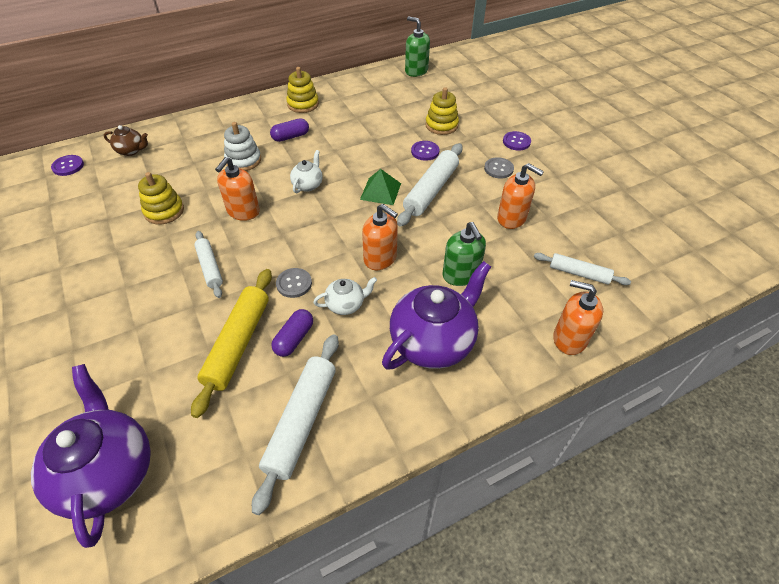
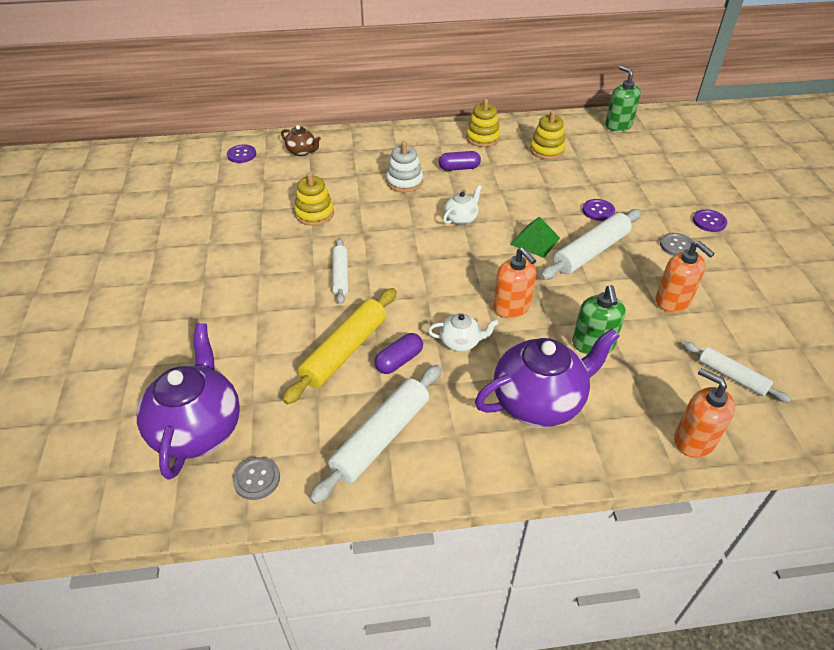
camera: 20 degrees right, 5 degrees down
(243, 211) = (388, 230): orange soap dispenser -> none
(294, 283) = (416, 310): grey button -> grey button (257, 479)
(441, 125) = (627, 187): yellow stacking toy -> yellow stacking toy (546, 150)

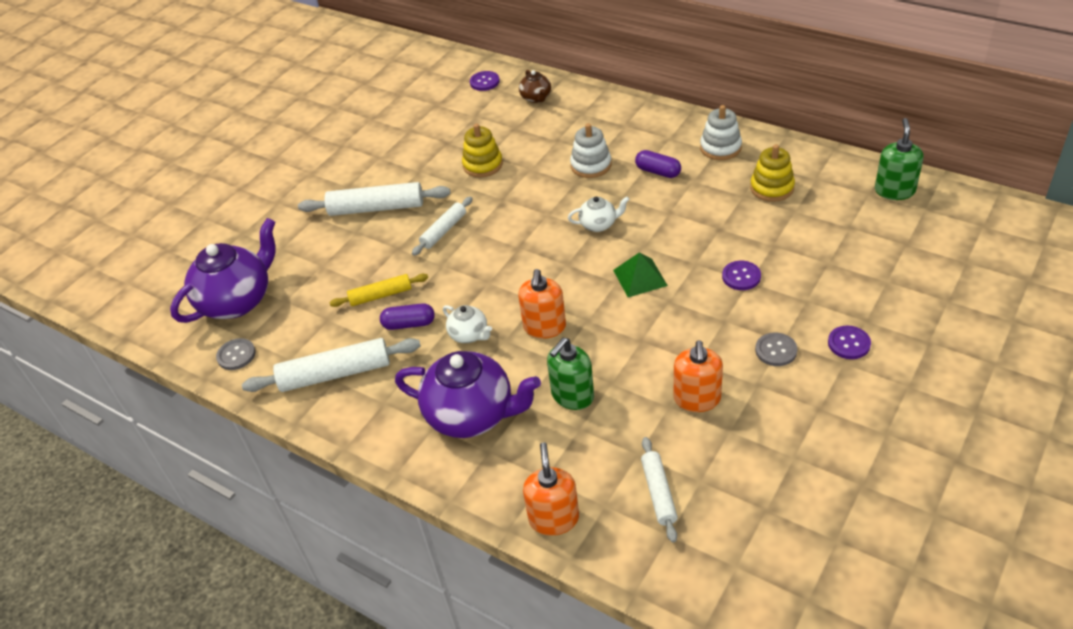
camera: 45 degrees right, 0 degrees up
(345, 351) = (380, 295): yellow rolling pin -> yellow rolling pin, size x0.60
(482, 138) = (720, 148): yellow stacking toy -> white stacking toy
(590, 252) = (679, 313): white rolling pin -> white rolling pin (376, 208)

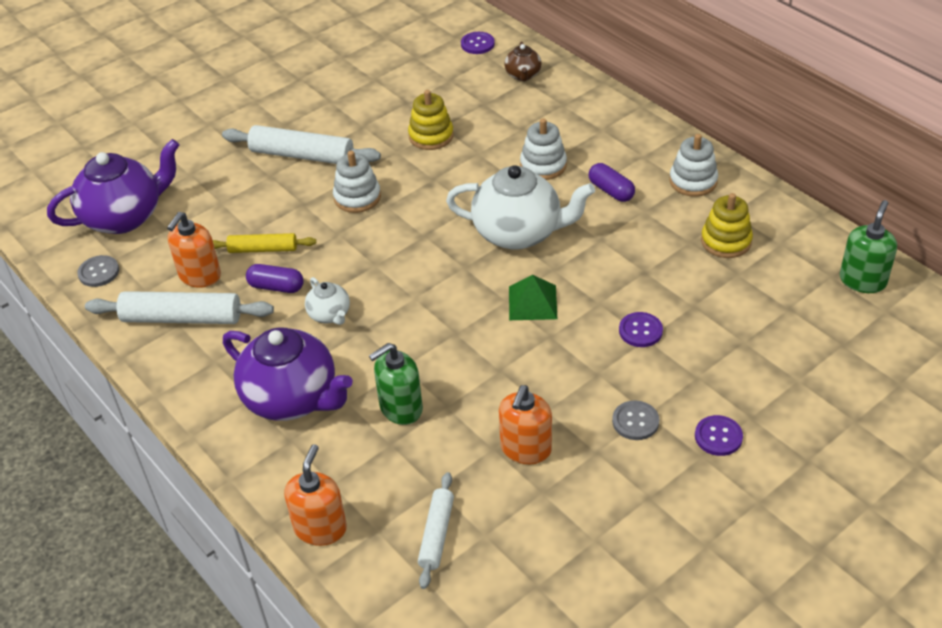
camera: 15 degrees right, 0 degrees up
(444, 231) = (357, 197): white rolling pin -> white stacking toy
(544, 327) = (408, 328): orange soap dispenser -> orange soap dispenser (200, 276)
(599, 224) = (519, 233): white teapot -> white teapot, size x2.08

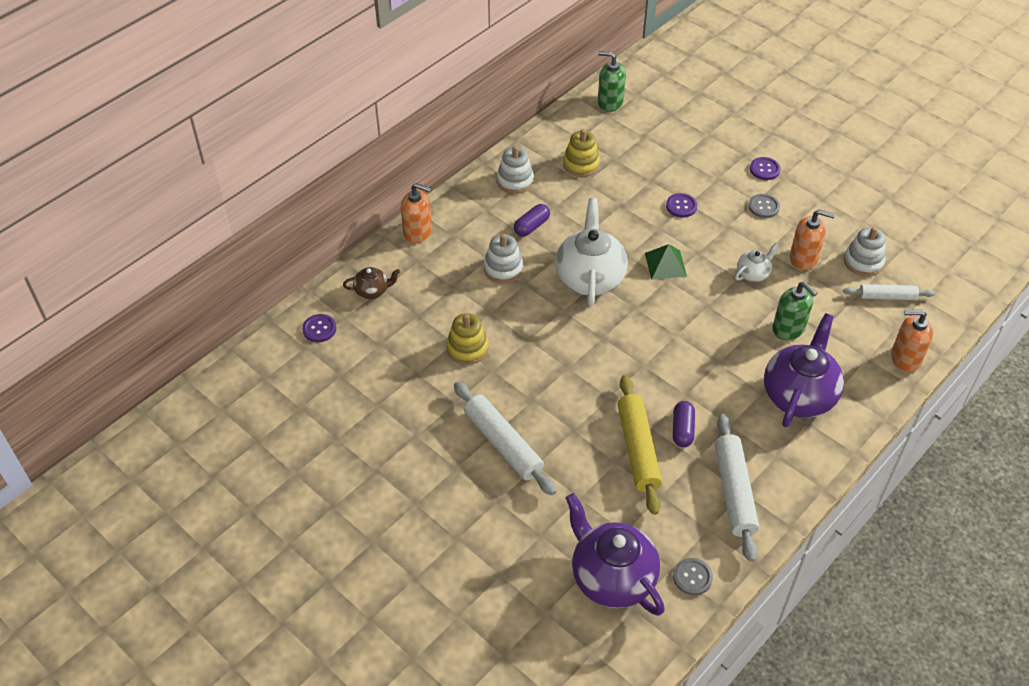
camera: 100 degrees left, 5 degrees up
(200, 276) = (680, 491): orange soap dispenser -> orange soap dispenser (418, 232)
(263, 249) = (638, 449): yellow rolling pin -> yellow rolling pin, size x1.66
(302, 155) = (503, 444): white rolling pin -> white rolling pin turned 45 degrees counterclockwise
(330, 315) = (706, 386): white teapot -> white teapot (753, 274)
(357, 197) = (559, 391): white stacking toy -> white stacking toy (863, 262)

